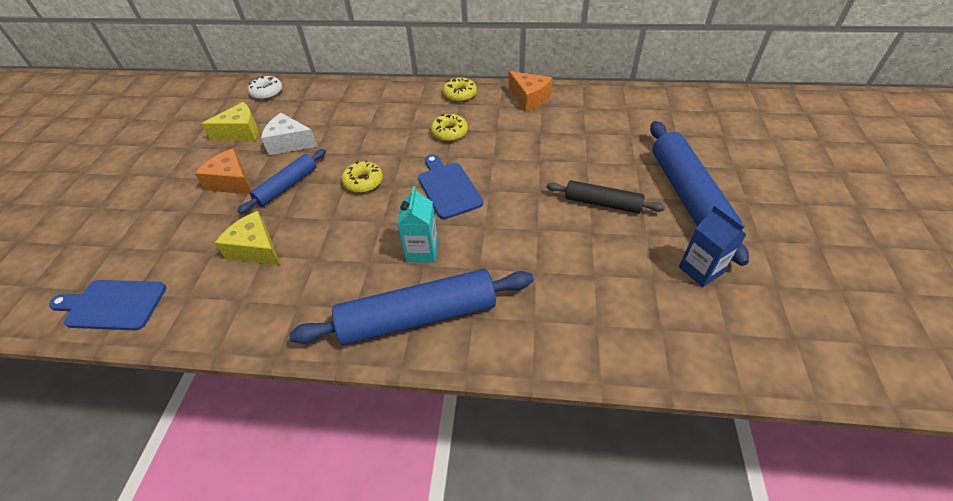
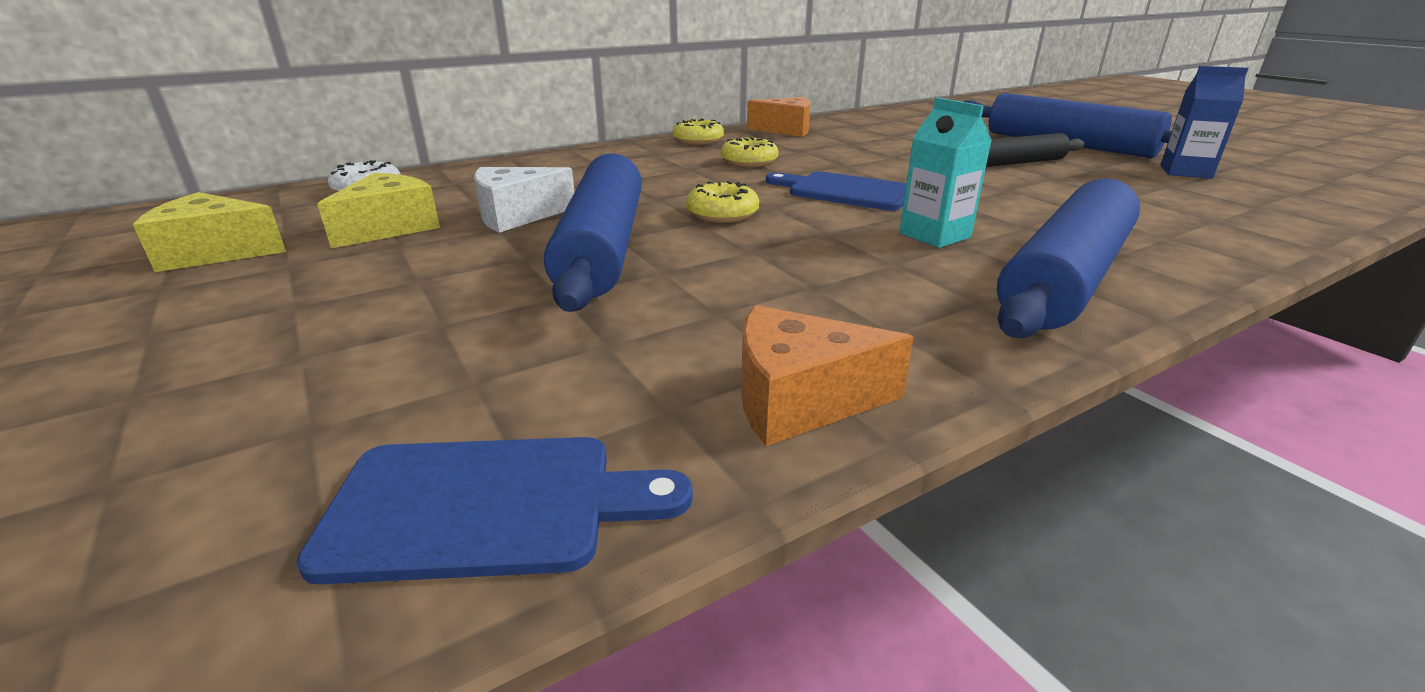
camera: 40 degrees left, 20 degrees down
(112, 305) = (487, 505): blue cutting board -> blue cutting board turned 150 degrees counterclockwise
(232, 182) = (478, 271): orange cheese -> orange cheese (799, 400)
(256, 249) = (687, 312): yellow cheese -> yellow cheese (215, 252)
(287, 186) = (603, 247): blue rolling pin -> blue rolling pin, size x1.74

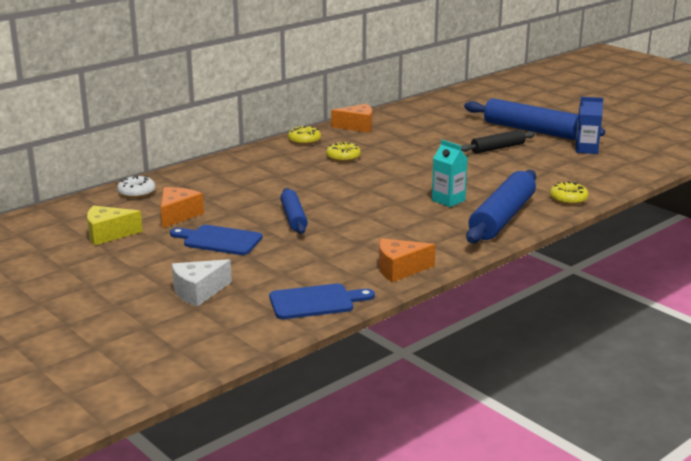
camera: 10 degrees left, 5 degrees down
(390, 228) = (178, 215): yellow cheese -> orange cheese
(516, 216) = (237, 203): white cheese -> white cheese (198, 292)
(603, 247) = (293, 218): blue rolling pin -> blue rolling pin, size x0.57
(722, 214) = (342, 195): yellow donut -> yellow donut (568, 199)
(845, 191) = (402, 176): blue cutting board -> blue cutting board (219, 240)

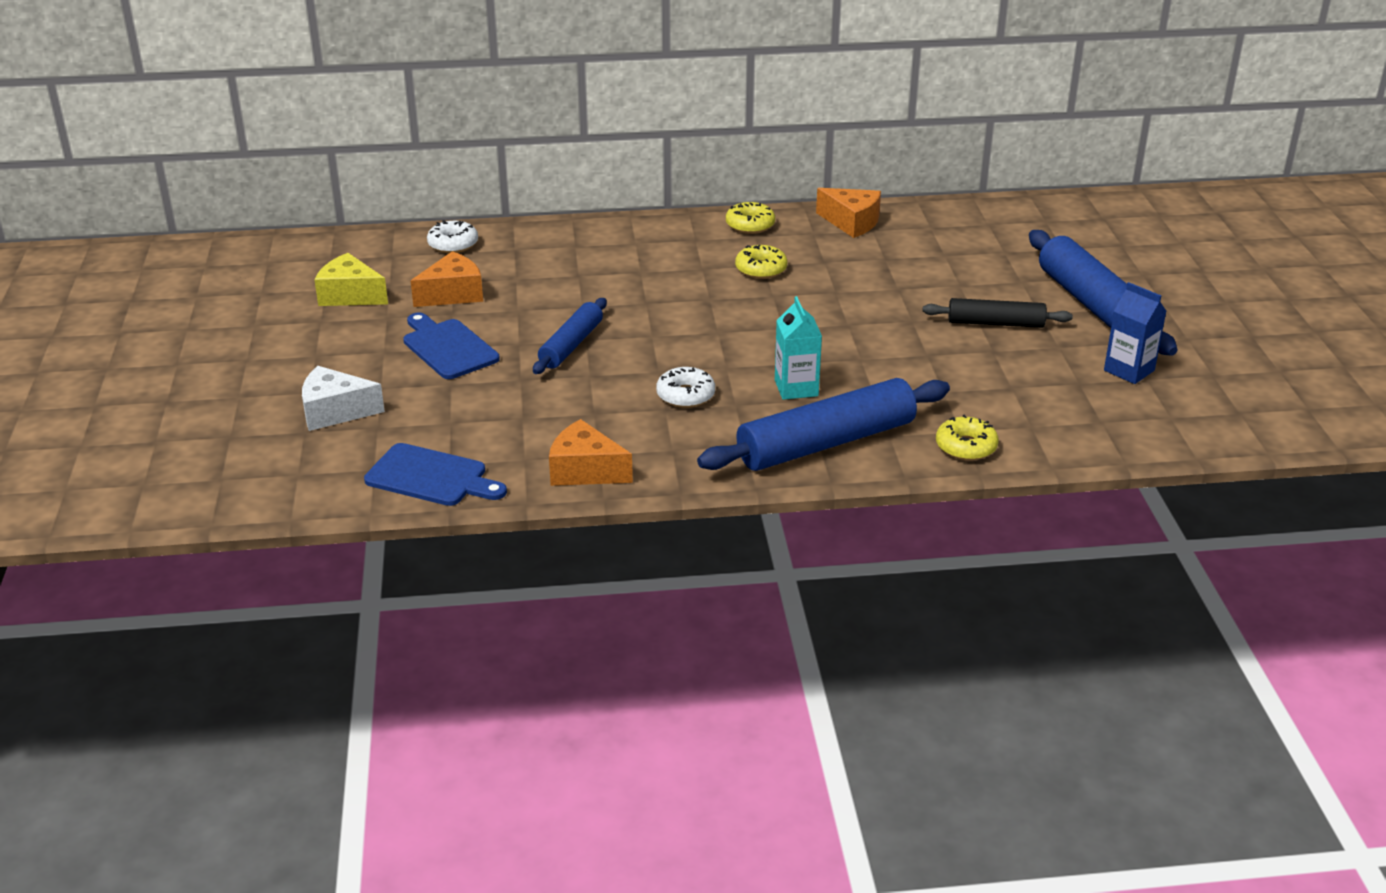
camera: 35 degrees right, 10 degrees up
(396, 220) = (685, 395): none -> white donut

